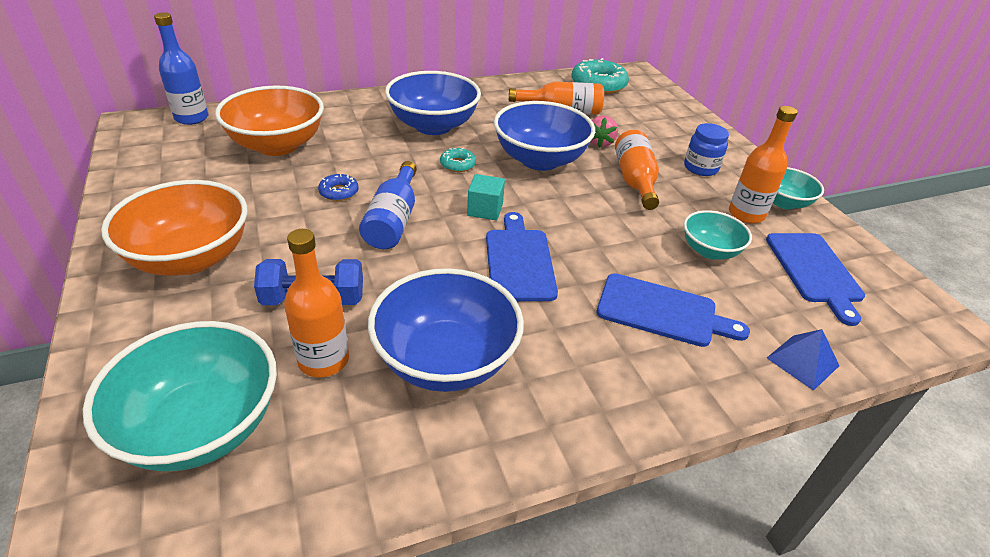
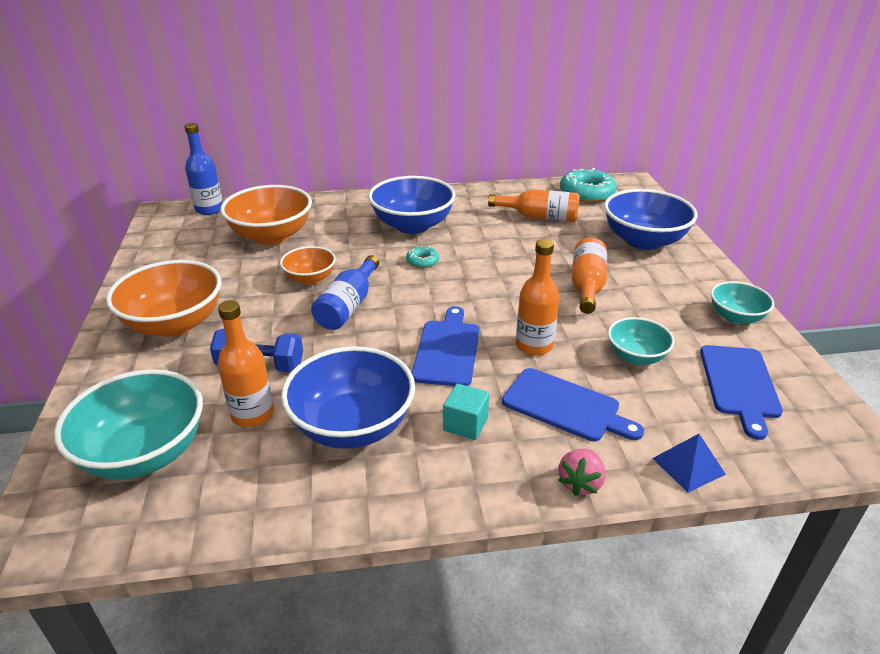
camera: 15 degrees right, 5 degrees down
(339, 192) = (310, 279): blue donut -> orange bowl
(485, 210) = (433, 303): turquoise cube -> turquoise cube (465, 424)
(540, 160) = (501, 261): blue bowl -> blue bowl (643, 241)
(600, 143) = (566, 249): pink strawberry -> pink strawberry (580, 483)
(700, 168) = (660, 278): blue jar -> none
(746, 214) = (689, 325): orange bottle -> orange bottle (534, 345)

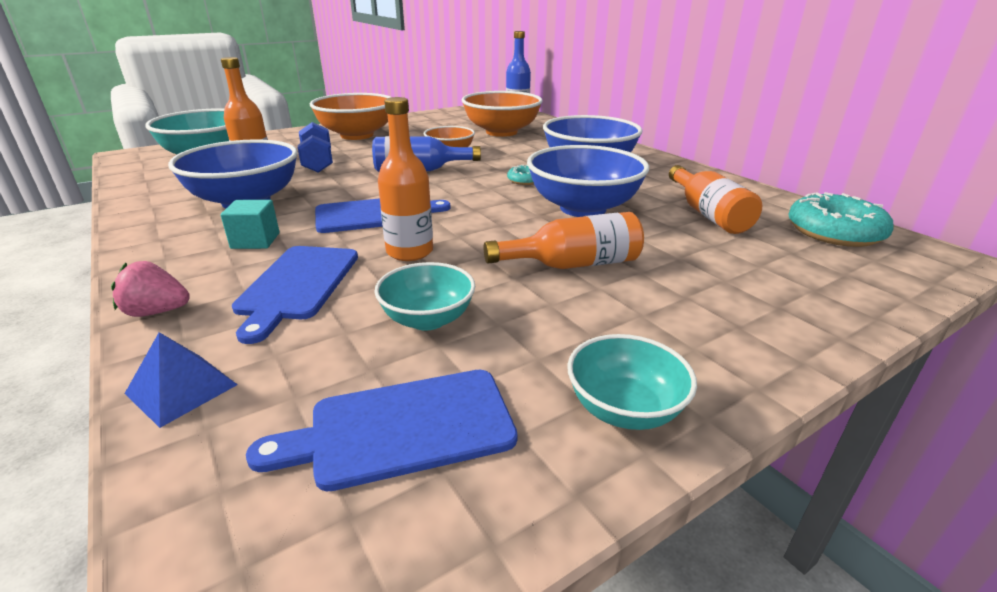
camera: 65 degrees right, 5 degrees down
(643, 241) = (764, 290): blue bowl -> blue bowl (583, 208)

